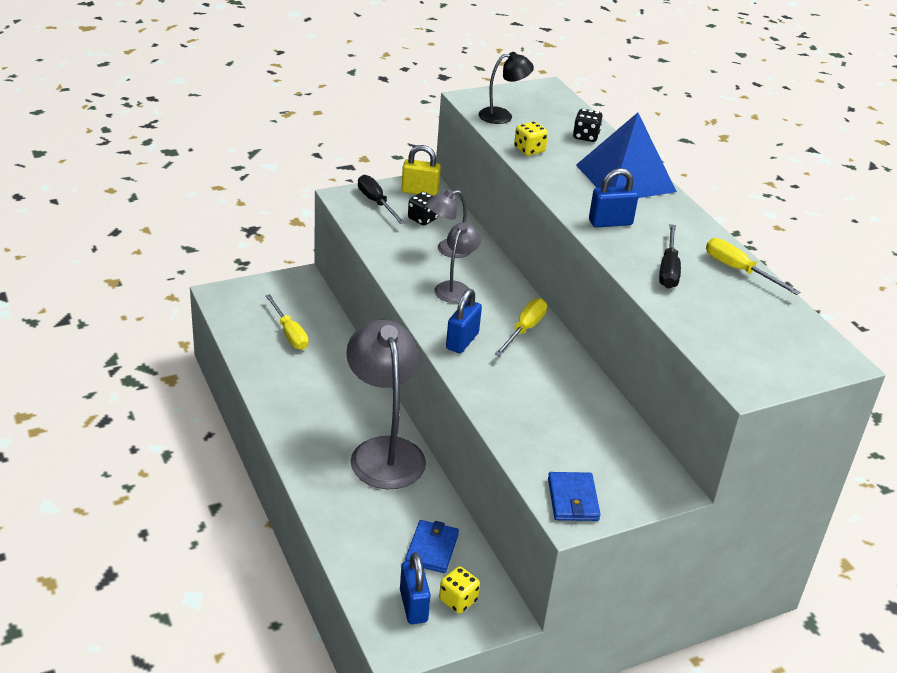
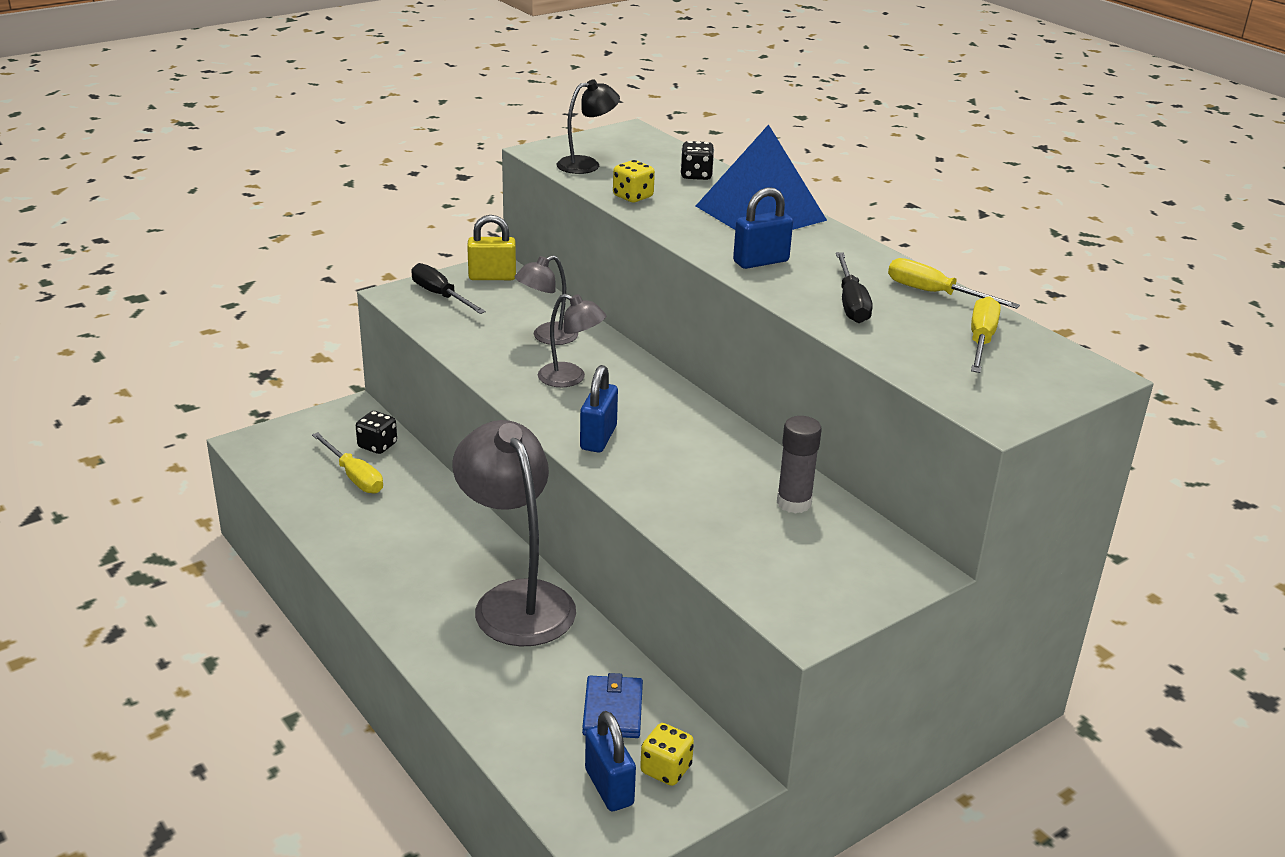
camera: 10 degrees left, 5 degrees down
(422, 219) = (505, 307): black dice -> black dice (377, 445)
(455, 288) = (570, 378): grey lamp -> grey lamp turned 105 degrees clockwise
(524, 329) = (672, 414): yellow screwdriver -> yellow screwdriver (981, 341)
(573, 499) = (800, 604): blue wallet -> none
(594, 418) = (794, 503): none -> grey glue stick

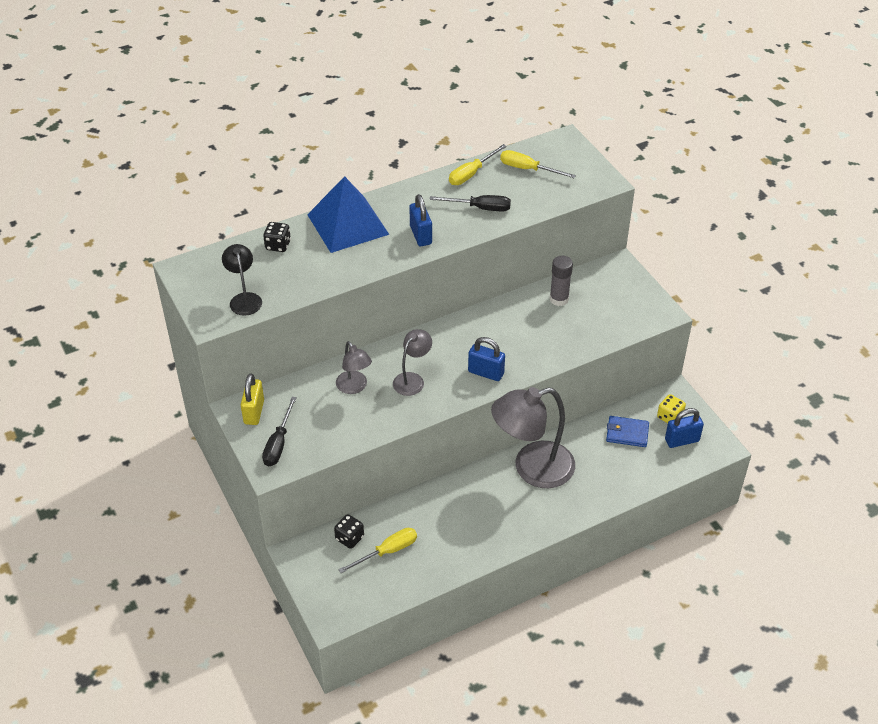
camera: 80 degrees left, 15 degrees up
(440, 296) = (278, 443): black screwdriver -> black screwdriver turned 45 degrees counterclockwise
(633, 197) = (309, 281): yellow dice -> none

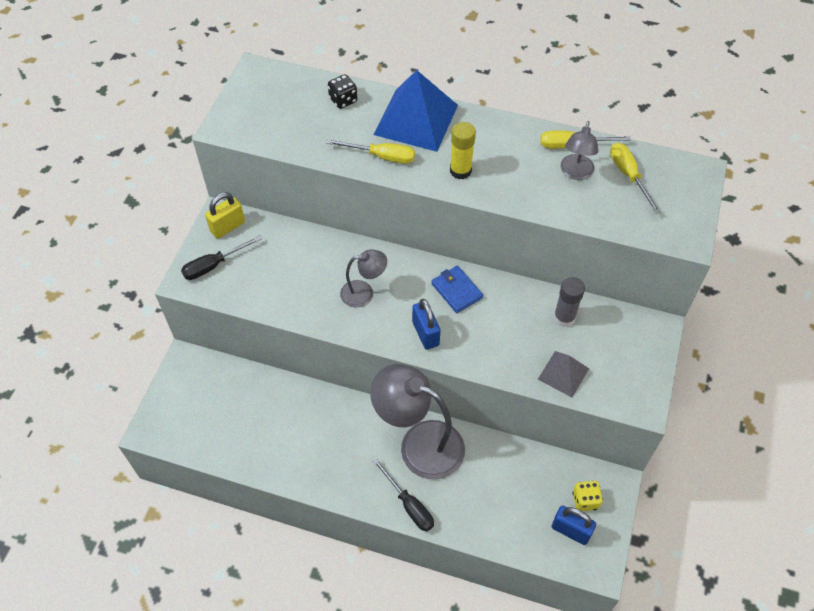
camera: 45 degrees right, 10 degrees up
(244, 299) = (266, 127): black lamp -> none
(349, 538) = (230, 380): black dice -> none
(354, 387) = (316, 264): grey lamp -> grey lamp (575, 173)
(387, 551) = (242, 414): yellow screwdriver -> yellow screwdriver (381, 156)
(420, 235) = (460, 171): blue padlock -> yellow glue stick
(480, 208) = (540, 182): black screwdriver -> black screwdriver (409, 505)
(598, 331) = (563, 374): none -> grey pyramid
(627, 433) = (531, 482): blue wallet -> blue wallet (456, 290)

